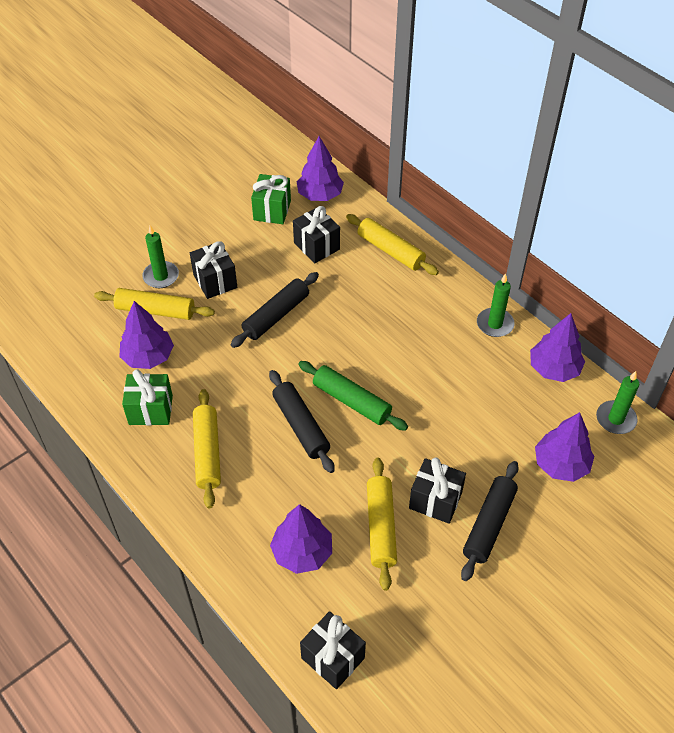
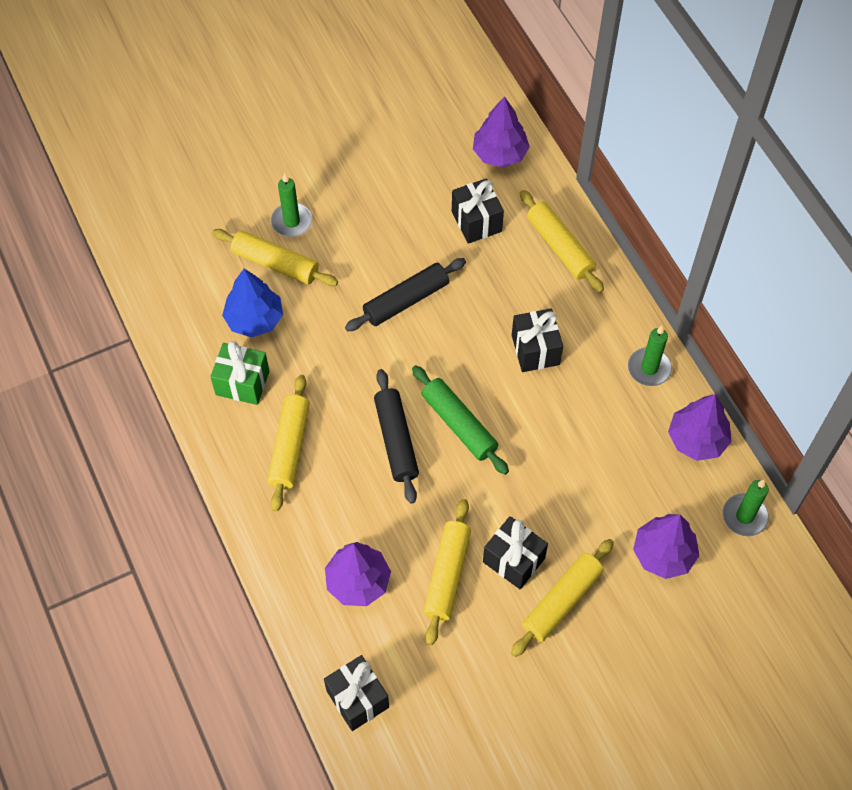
camera: 15 degrees right, 10 degrees up
(148, 357) = (254, 319): purple tree -> blue tree
(215, 281) = (350, 241): black gift -> black gift (535, 350)
(272, 210) = (438, 162): green gift -> none
(489, 524) = (561, 601): black rolling pin -> yellow rolling pin

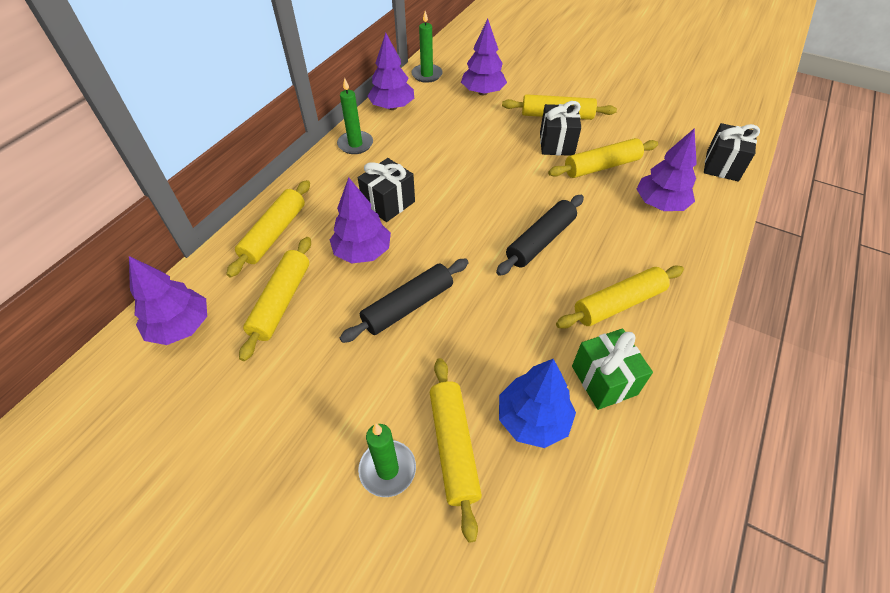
camera: 125 degrees left, 10 degrees down
(406, 300) = (408, 306): black rolling pin -> black rolling pin turned 60 degrees counterclockwise
(459, 424) = (491, 213): green rolling pin -> none
(476, 221) = (281, 301): black gift -> yellow rolling pin
(488, 299) = (362, 252): none -> purple tree

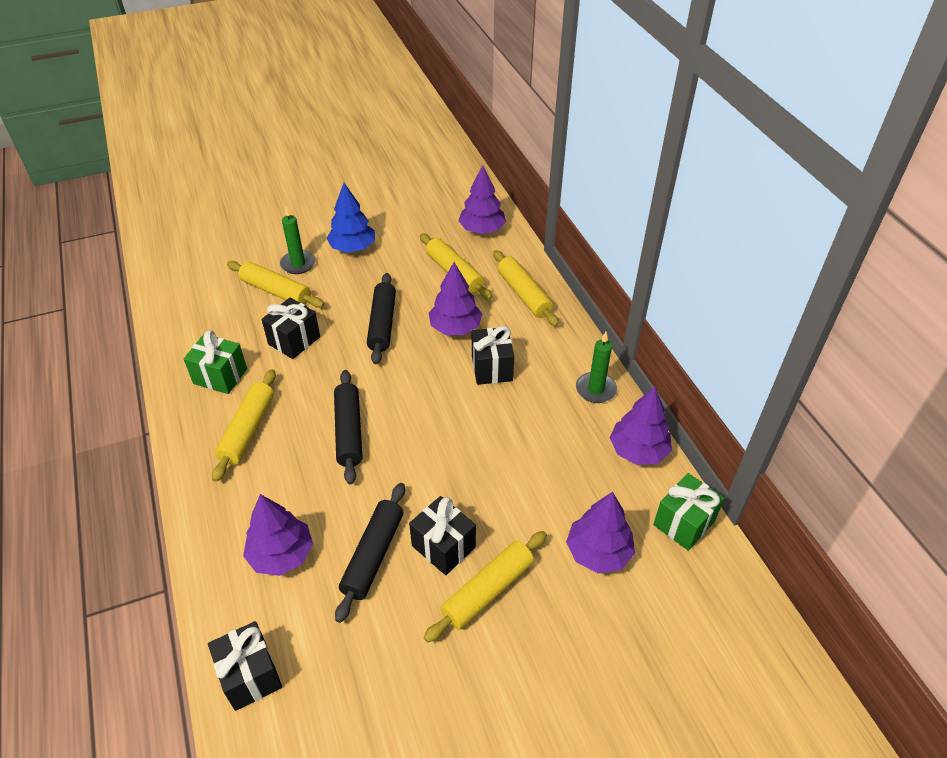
camera: 130 degrees right, 5 degrees down
(427, 75) = (684, 523): green candle -> green gift
(500, 359) = (294, 340): none -> black gift
(533, 419) = (246, 329): blue tree -> blue tree (353, 248)
(601, 166) = (373, 555): yellow rolling pin -> black rolling pin

